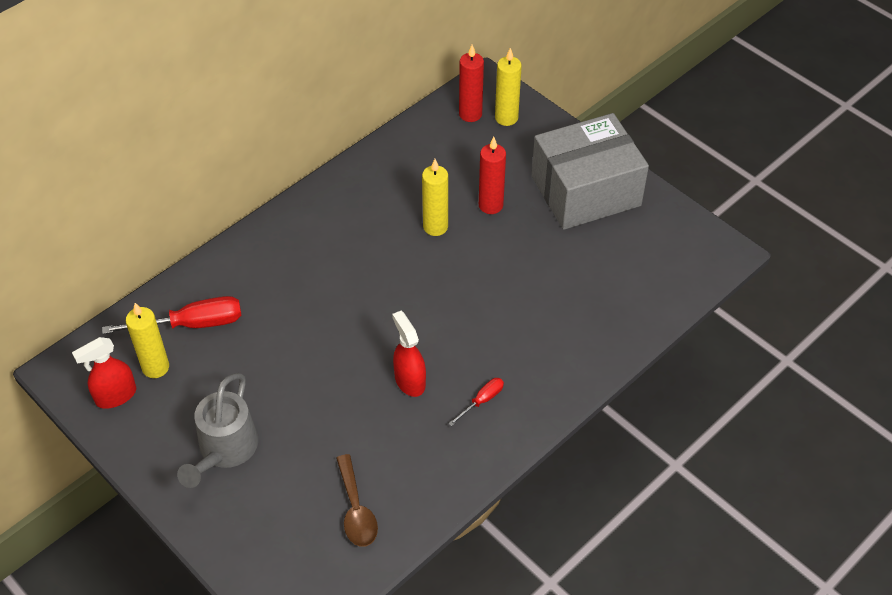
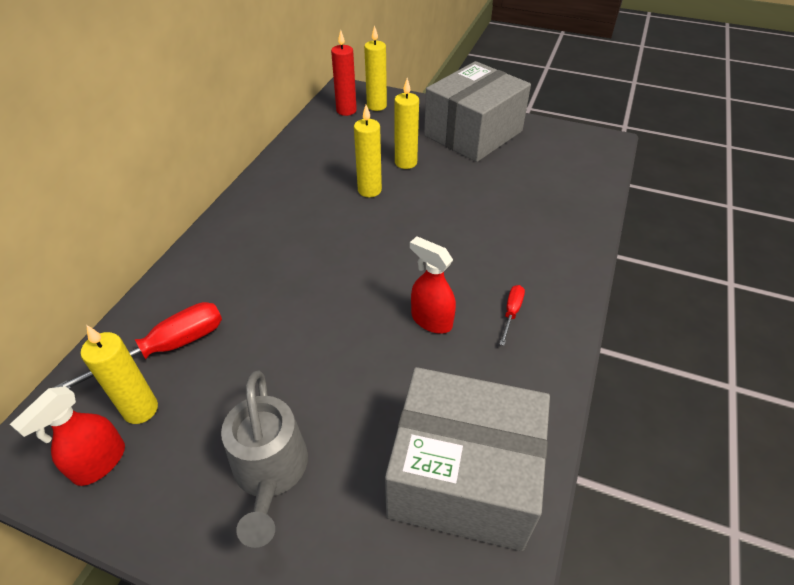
camera: 25 degrees left, 5 degrees down
(356, 509) = (463, 476): brown spoon -> grey box
(490, 205) = (405, 162): red candle -> yellow candle

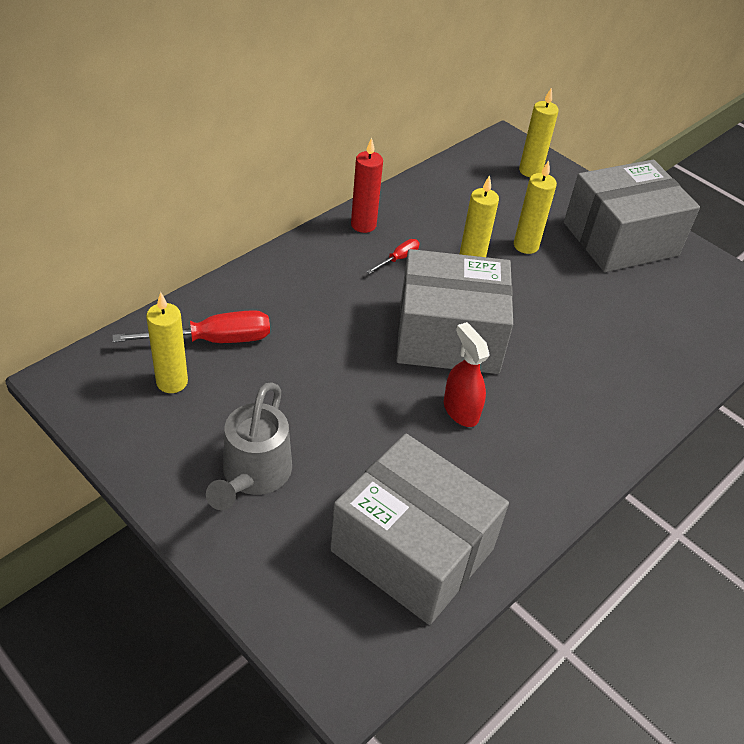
camera: 20 degrees right, 0 degrees up
(99, 463) = (125, 410): red spray bottle -> none
(346, 110) = (494, 165): red candle -> red candle (363, 225)
(385, 258) = (448, 336): none -> grey box
(511, 313) = (544, 435): red screwdriver -> red screwdriver (398, 259)

